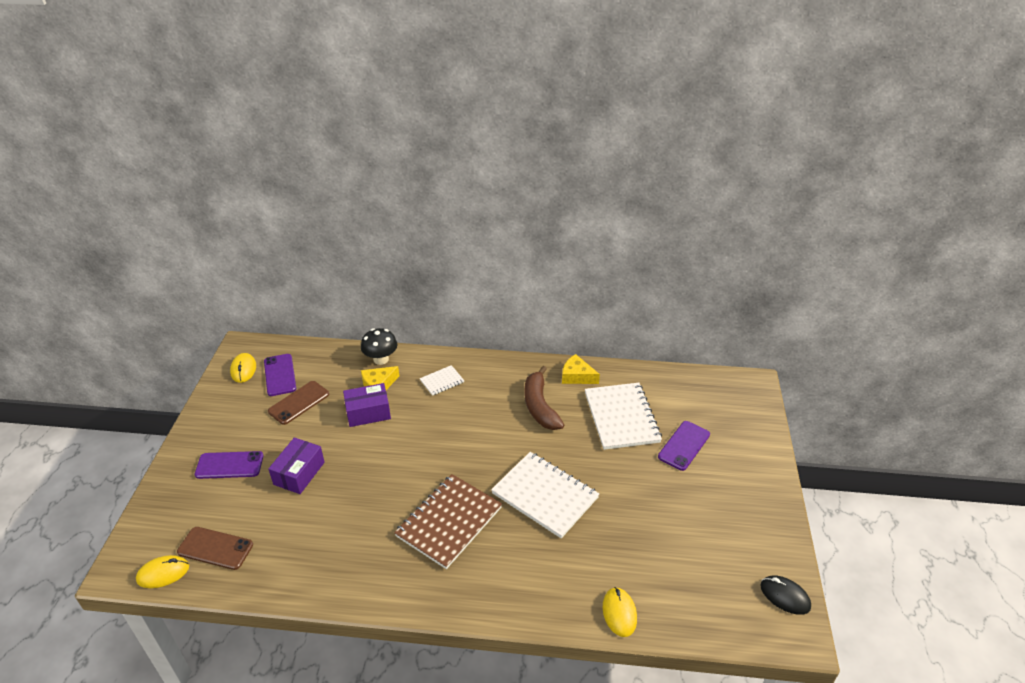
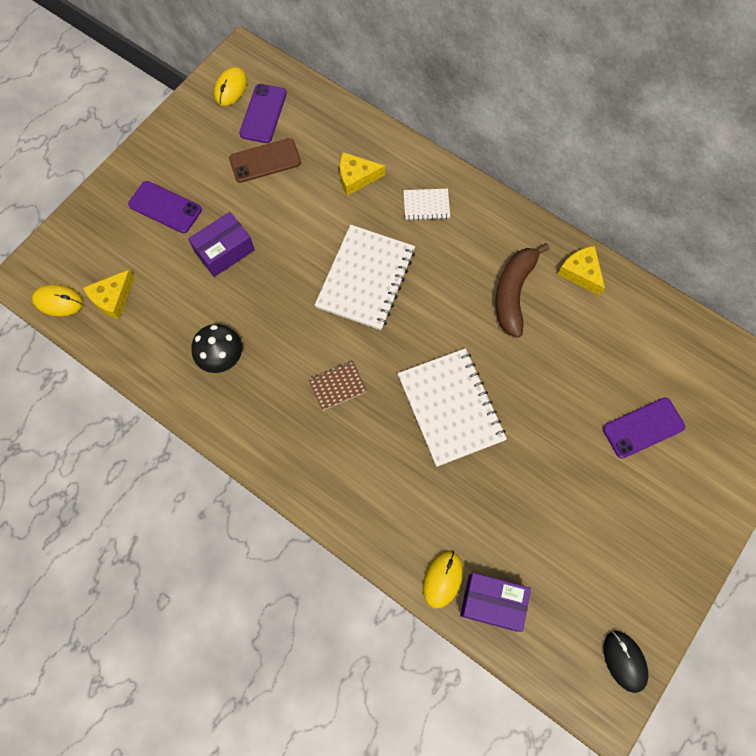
camera: 30 degrees right, 30 degrees up
(215, 548) = (112, 298): brown phone -> yellow cheese
(368, 412) = (327, 209): purple box -> purple box (492, 602)
(381, 359) = (377, 142): black mushroom -> black mushroom (222, 358)
(449, 522) = (337, 386): brown notebook -> brown notebook, size x0.48
(621, 417) = (596, 354): white notebook -> white notebook (365, 278)

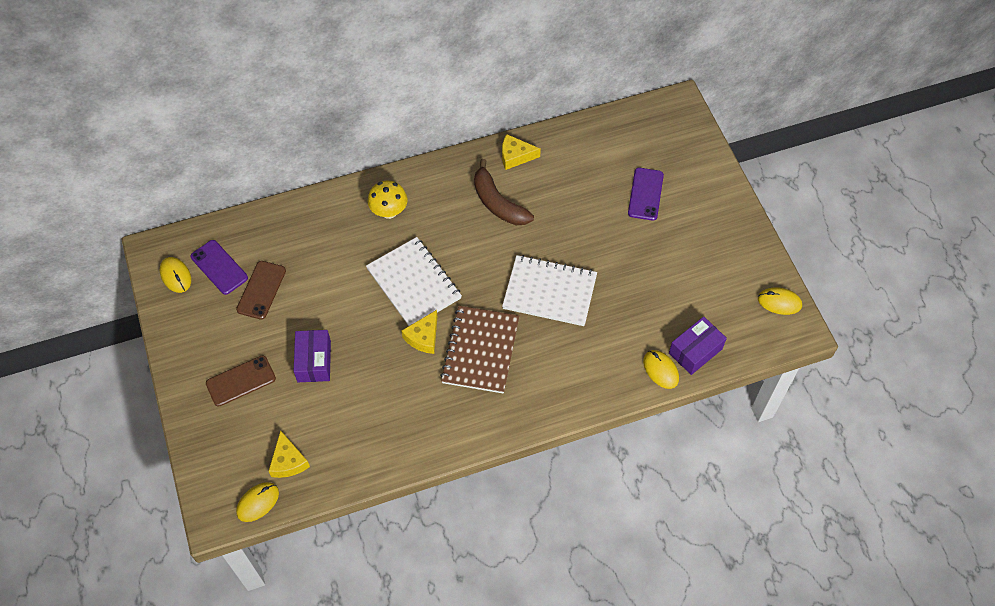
camera: 55 degrees left, 10 degrees down
(165, 207) = (241, 381): purple phone -> brown phone
(222, 358) = (399, 413): black mushroom -> none
(337, 386) = (480, 350): brown notebook -> brown notebook, size x2.08
(356, 177) = (328, 240): yellow cheese -> yellow cheese (423, 337)
(426, 205) = (389, 211): white notebook -> yellow mushroom
(624, 661) = (779, 302): black mouse -> yellow mouse

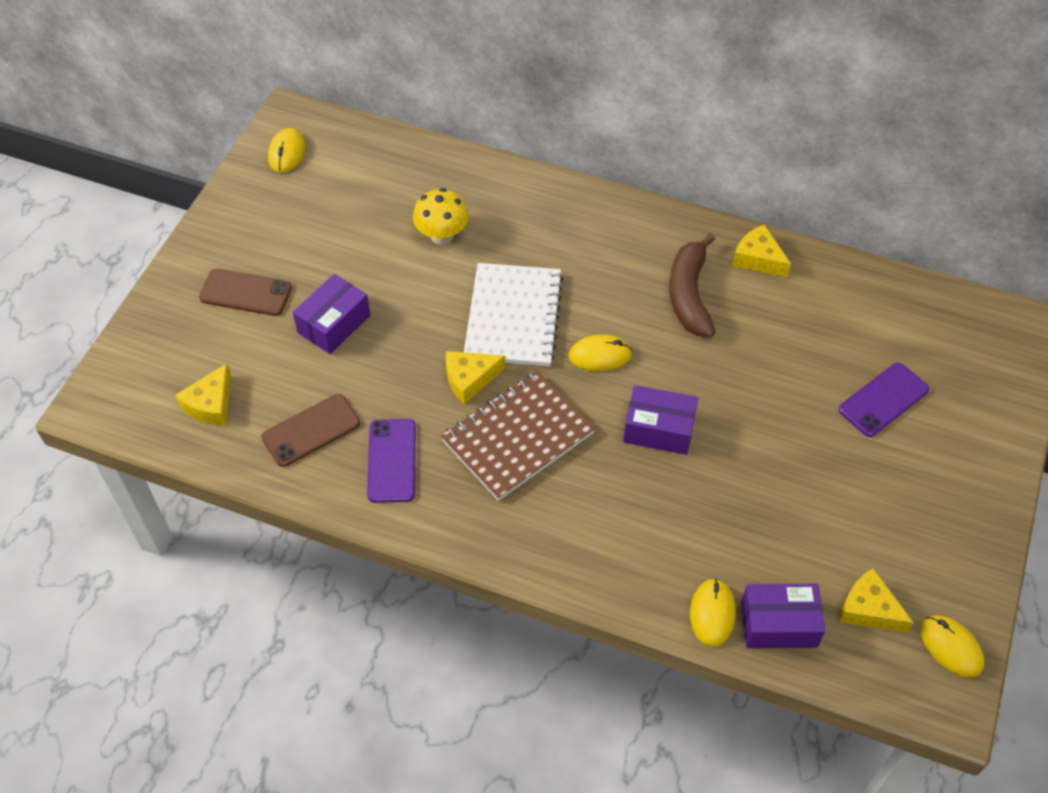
camera: 40 degrees right, 5 degrees down
(219, 267) = (334, 171): purple phone -> purple phone (392, 461)
(258, 502) = (142, 422): yellow mouse -> yellow mouse (600, 355)
(261, 290) = (352, 219): brown phone -> brown phone (311, 430)
(389, 211) = (558, 227): yellow mushroom -> yellow mushroom (442, 235)
(549, 292) = (658, 429): white notebook -> purple box
(728, 311) = (868, 609): none -> yellow cheese

